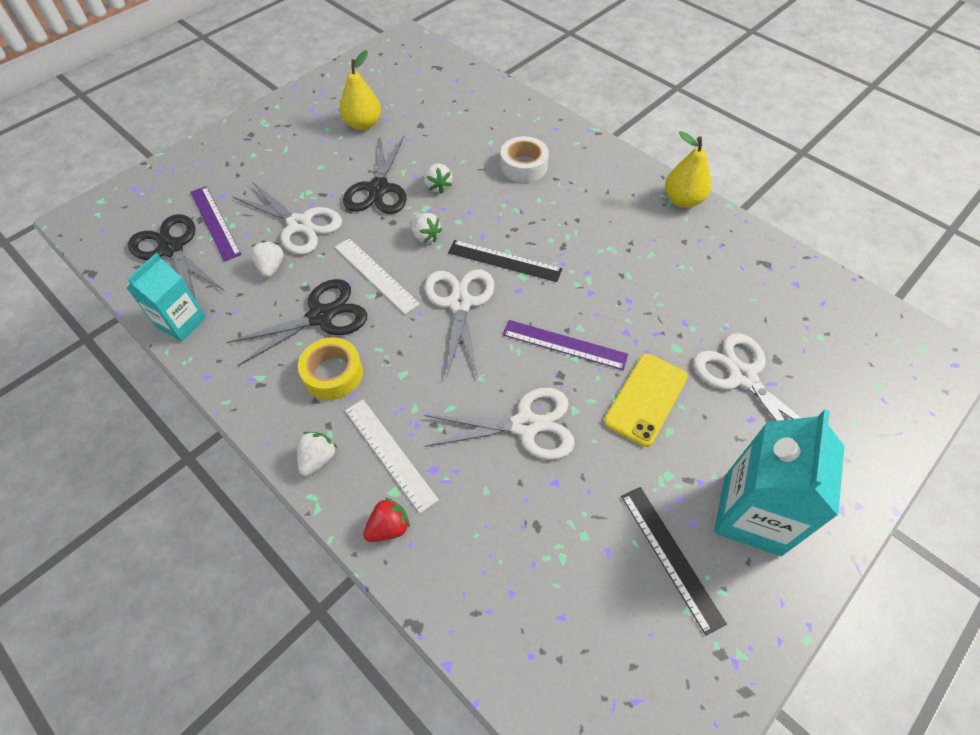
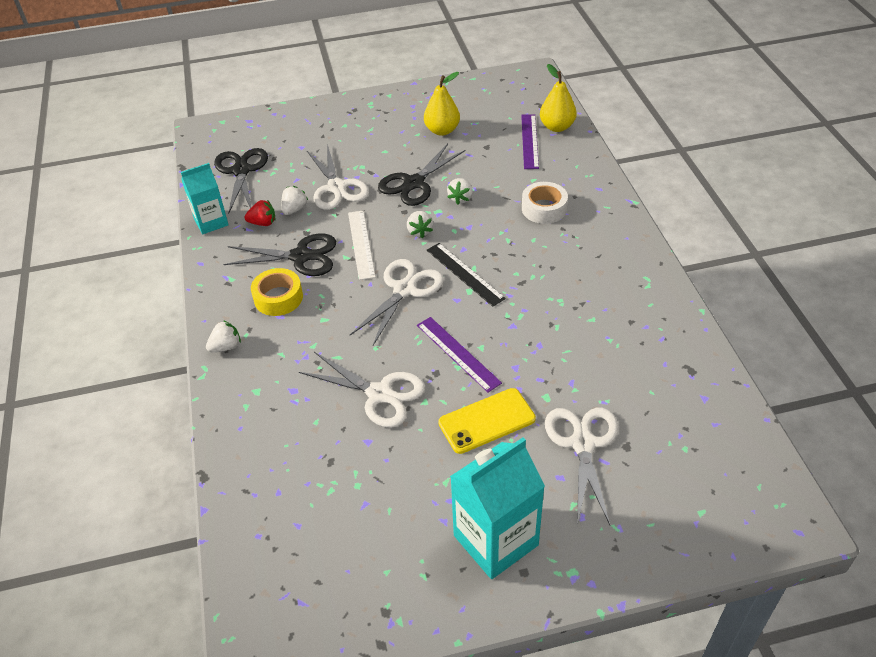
camera: 35 degrees right, 10 degrees down
(215, 222) = (282, 164): purple ruler -> purple ruler (529, 141)
(389, 527) = (235, 410): red strawberry -> red strawberry (263, 223)
(390, 453) = (273, 366): white ruler -> none
(670, 556) = (407, 532): black ruler -> none
(682, 200) = (661, 289): yellow pear -> yellow pear (557, 127)

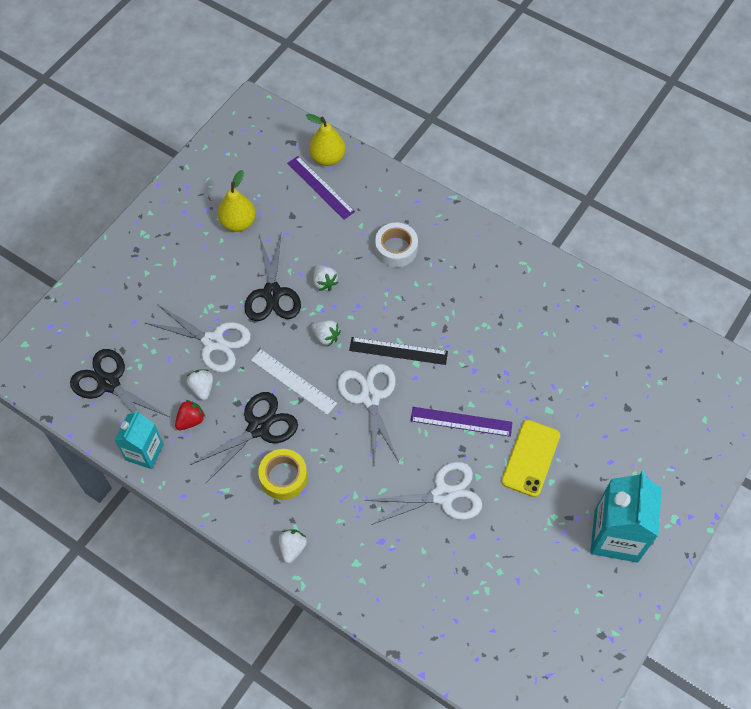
camera: 45 degrees left, 15 degrees up
(583, 444) = (602, 427): white scissors -> none

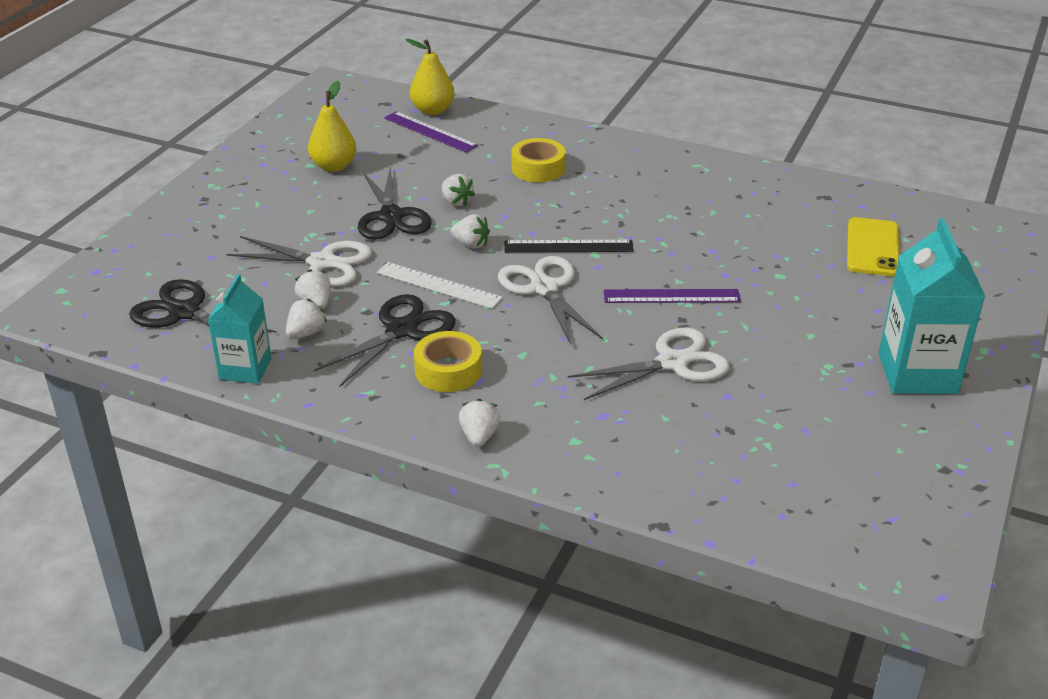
camera: 10 degrees left, 25 degrees down
(191, 420) = (306, 333): red strawberry -> white strawberry
(396, 249) = (538, 168): white tape -> yellow tape
(530, 458) = (774, 318): yellow phone -> yellow phone (872, 247)

